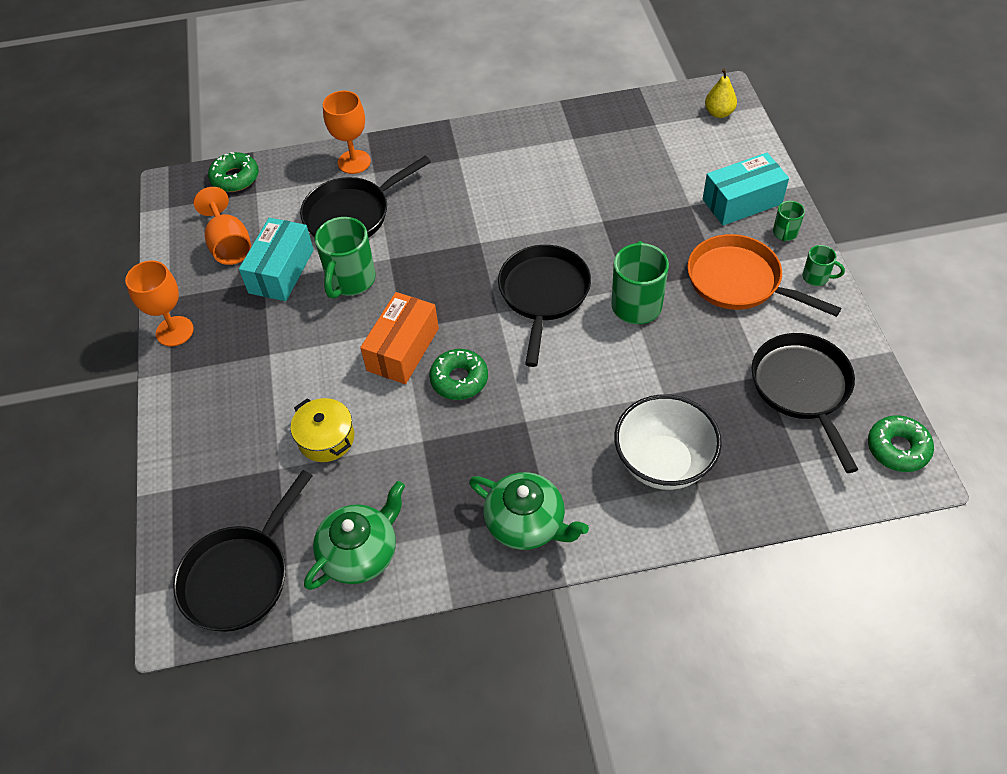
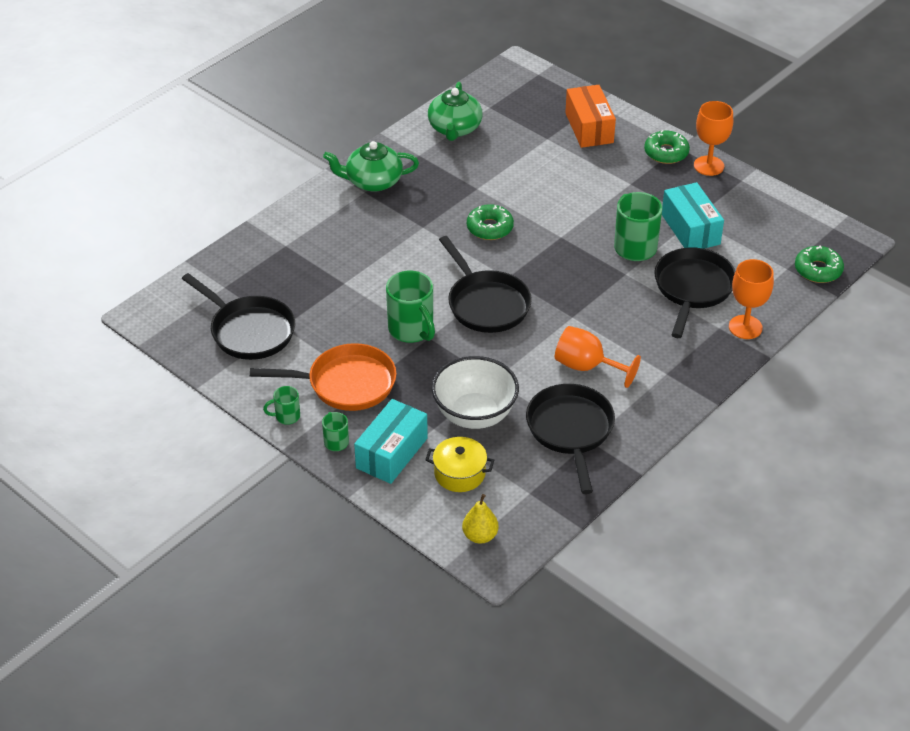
camera: 140 degrees right, 10 degrees down
(229, 245) = (750, 226): orange goblet -> orange goblet (586, 367)
(240, 576) = (508, 92): black pan -> black pan (570, 430)
(326, 438) = (537, 163): yellow pot -> yellow pot (459, 473)
(403, 349) = (546, 226): orange box -> orange box (589, 128)
(663, 463) = (314, 246): white bowl -> white bowl (474, 414)
(897, 448) = (162, 324): green donut -> green donut (666, 153)

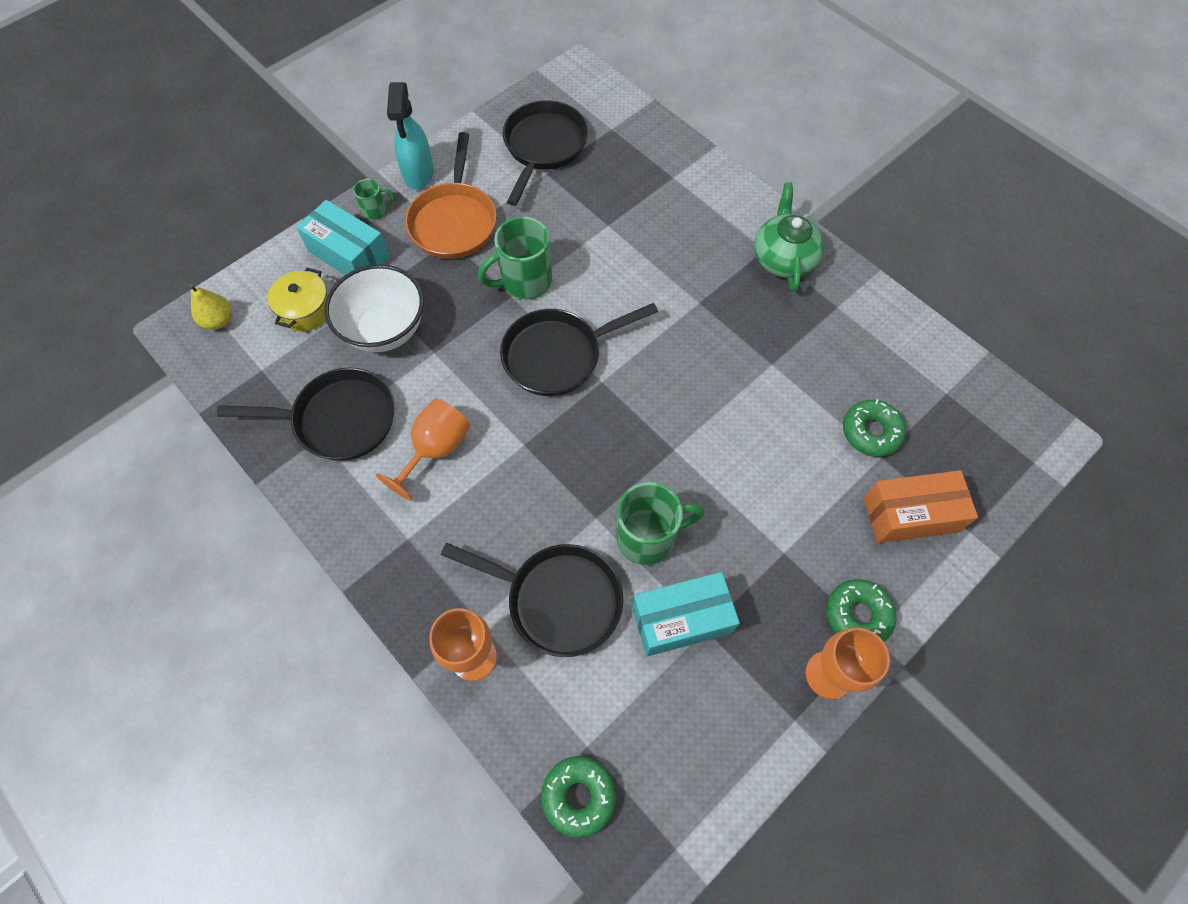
camera: 95 degrees right, 20 degrees up
(249, 331) = (544, 147): black pan -> black pan turned 150 degrees clockwise
(286, 416) = (418, 174): green mug -> turquoise spray bottle
(454, 128) = (894, 349): green teapot -> none
(490, 228) = (694, 371): green donut -> green donut (871, 432)

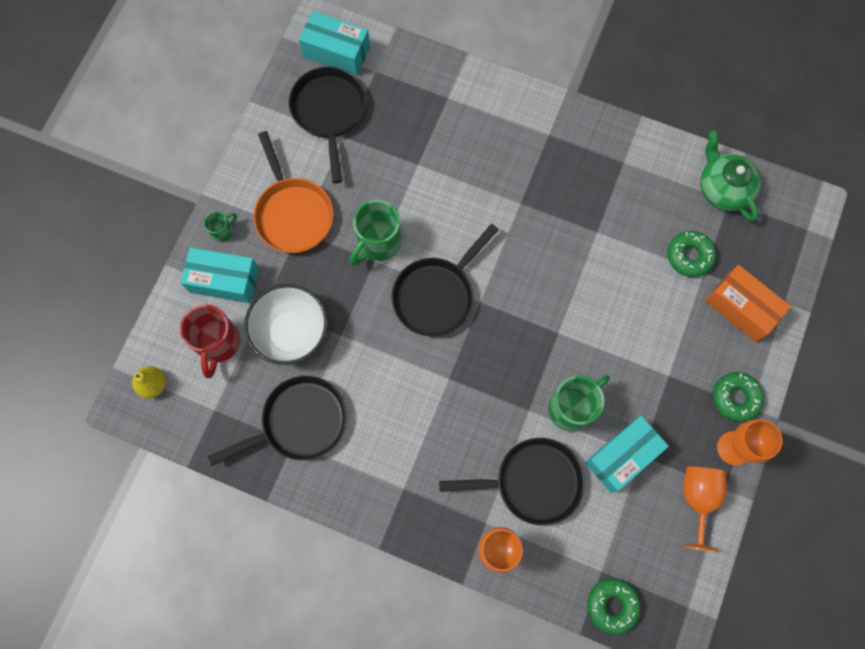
camera: 25 degrees left, 10 degrees up
(305, 310) = (218, 344): yellow pot -> red mug
(418, 174) = (239, 182): turquoise spray bottle -> none
(435, 449) = (386, 412): orange goblet -> orange goblet (697, 498)
(582, 99) = (336, 52): none -> turquoise box
(784, 258) = (566, 136): green teapot -> green teapot (723, 188)
(910, 515) = (741, 308): orange box -> orange box turned 75 degrees clockwise

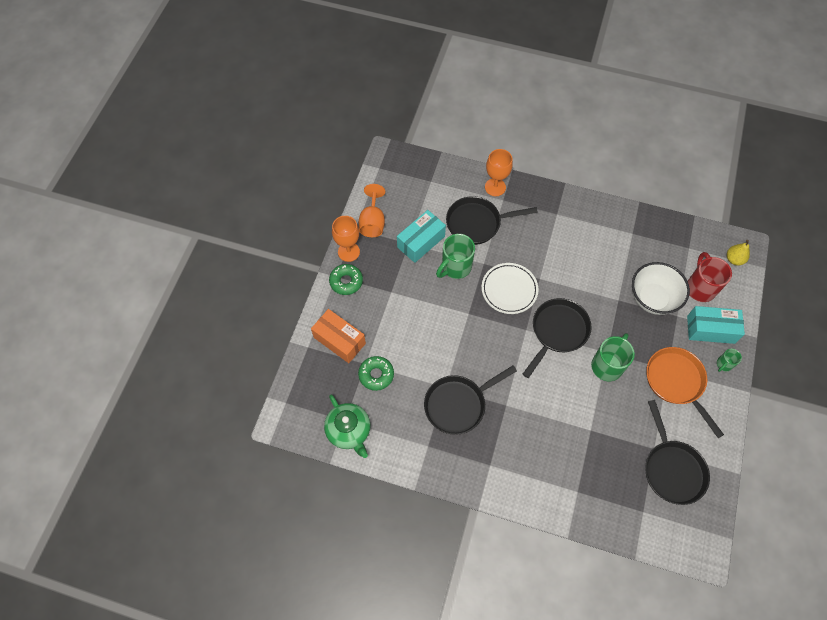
camera: 175 degrees right, 10 degrees down
(299, 422) = (631, 245): black pan -> black pan (458, 404)
(336, 52) = (681, 527): turquoise box -> none
(496, 364) = (509, 290): none -> white plate
(612, 605) = (424, 165): green donut -> none

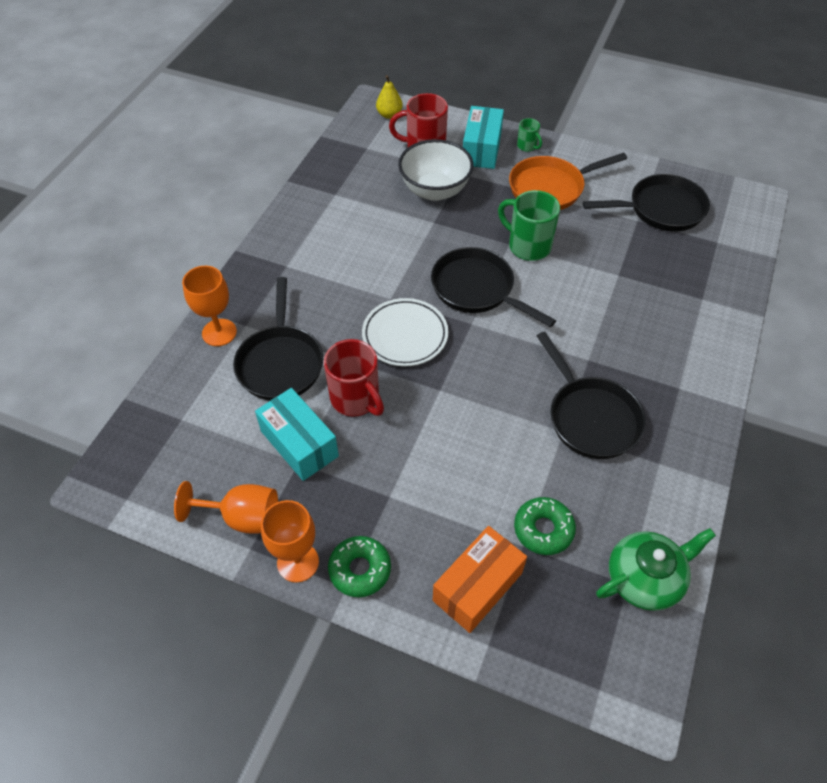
camera: 85 degrees left, 10 degrees down
(455, 267) = (356, 399): green mug -> red mug

